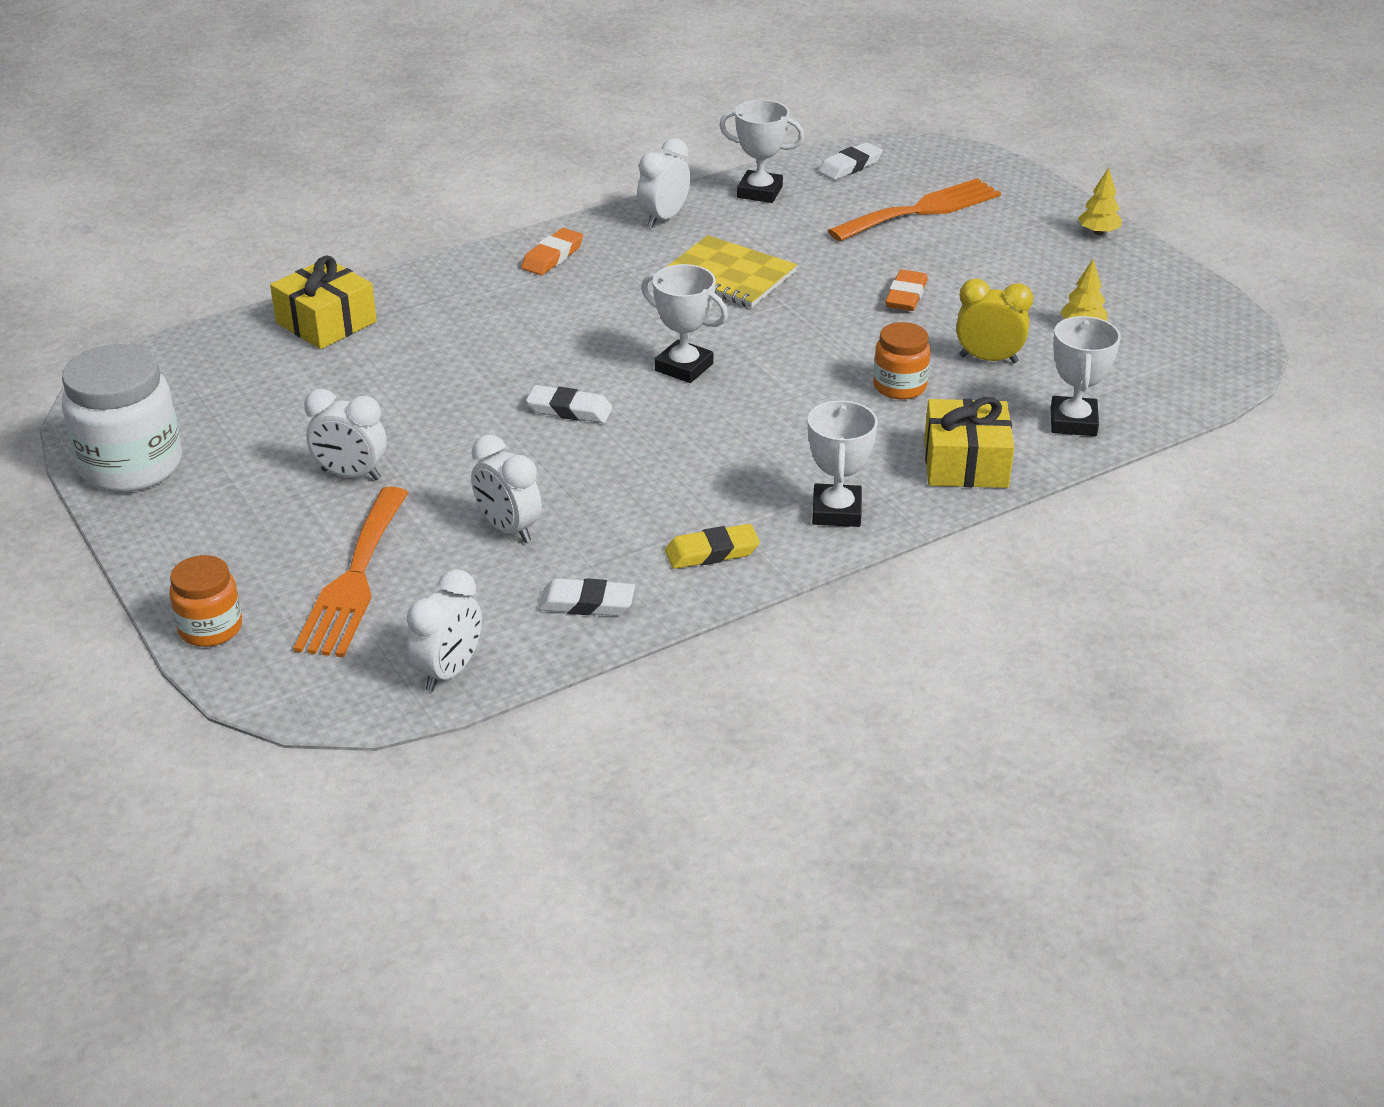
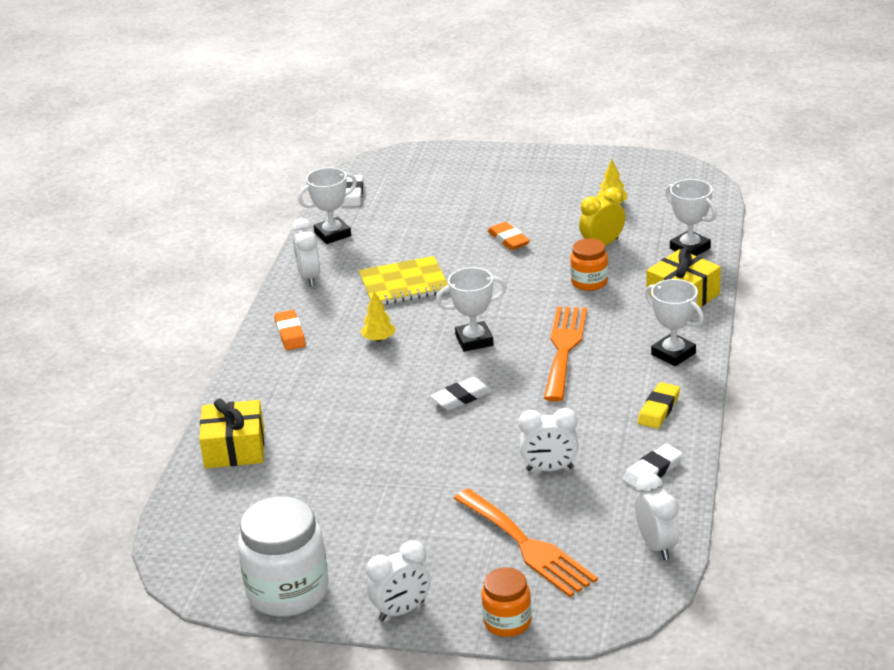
camera: 45 degrees left, 5 degrees down
(351, 475) = (418, 505): white clock -> white clock (401, 611)
(922, 210) = (433, 195): orange fork -> orange fork (564, 348)
(1098, 232) = (535, 157): yellow tree -> yellow tree (379, 339)

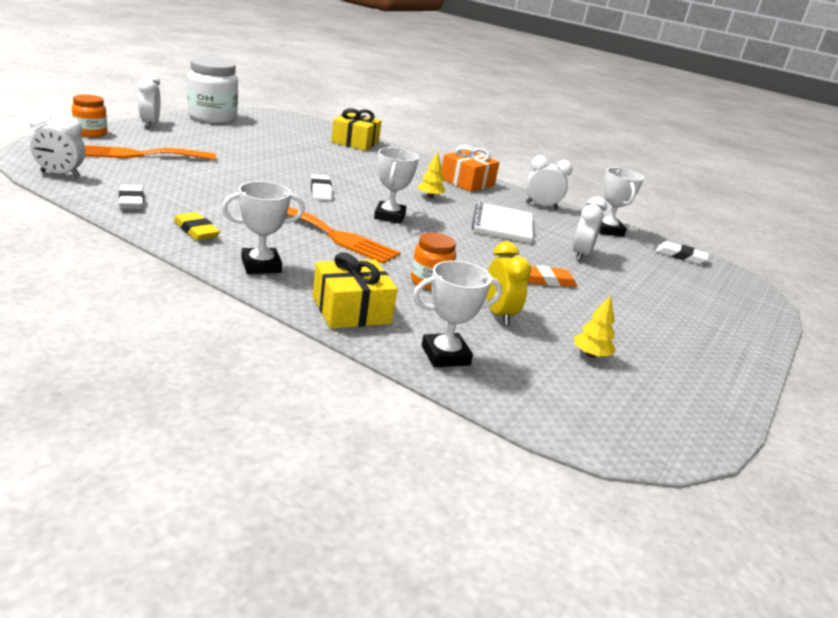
camera: 105 degrees right, 5 degrees down
(290, 334) = (467, 182): orange eraser -> orange gift
(404, 284) = (502, 225): yellow notebook -> white notebook
(549, 469) = (196, 182): white clock -> white clock (580, 255)

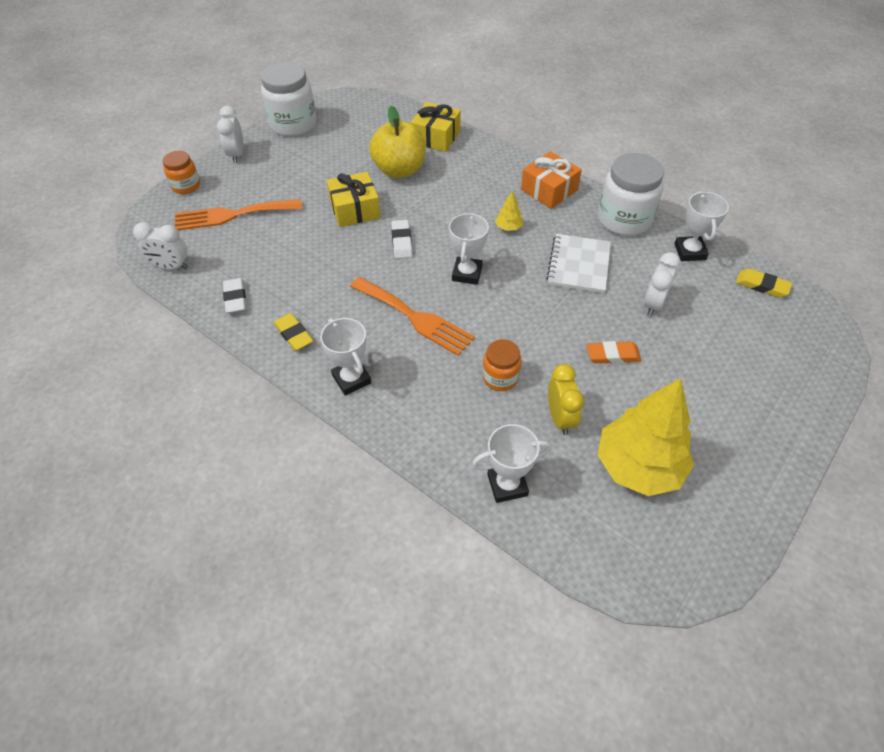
camera: 10 degrees right, 25 degrees up
(261, 266) = (351, 379): white trophy -> white trophy turned 75 degrees clockwise
(319, 154) = (399, 170): none -> yellow apple
(351, 310) = (429, 432): yellow gift -> yellow gift (355, 209)
(541, 206) = (624, 220): white clock -> white jar
(591, 355) = (638, 466): yellow tree -> yellow tree, size x2.49
(680, 256) = (762, 285): white eraser -> yellow eraser

